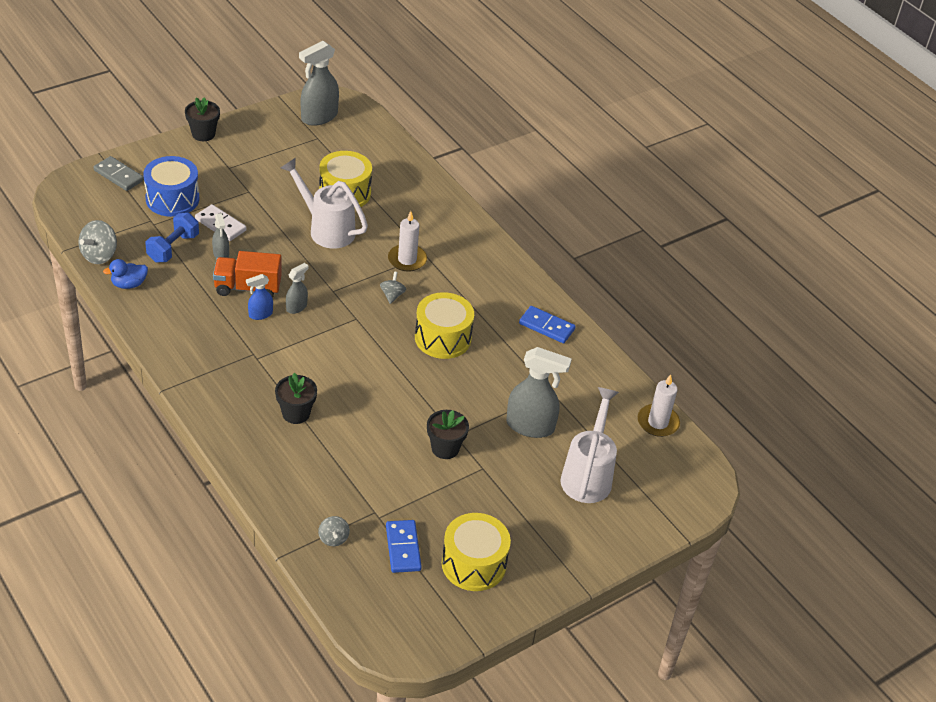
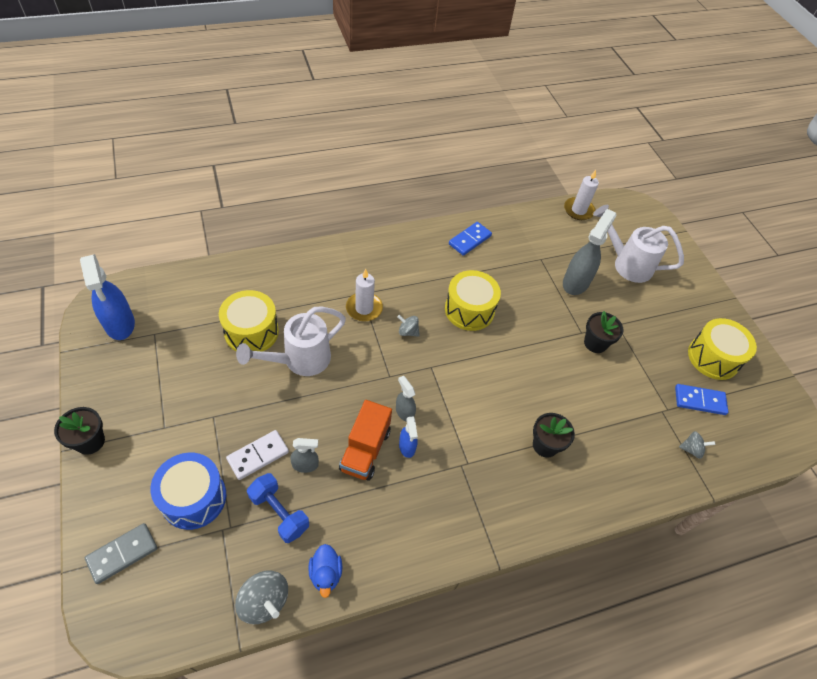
camera: 75 degrees left, 10 degrees up
(319, 117) = (120, 324): grey spray bottle -> blue spray bottle

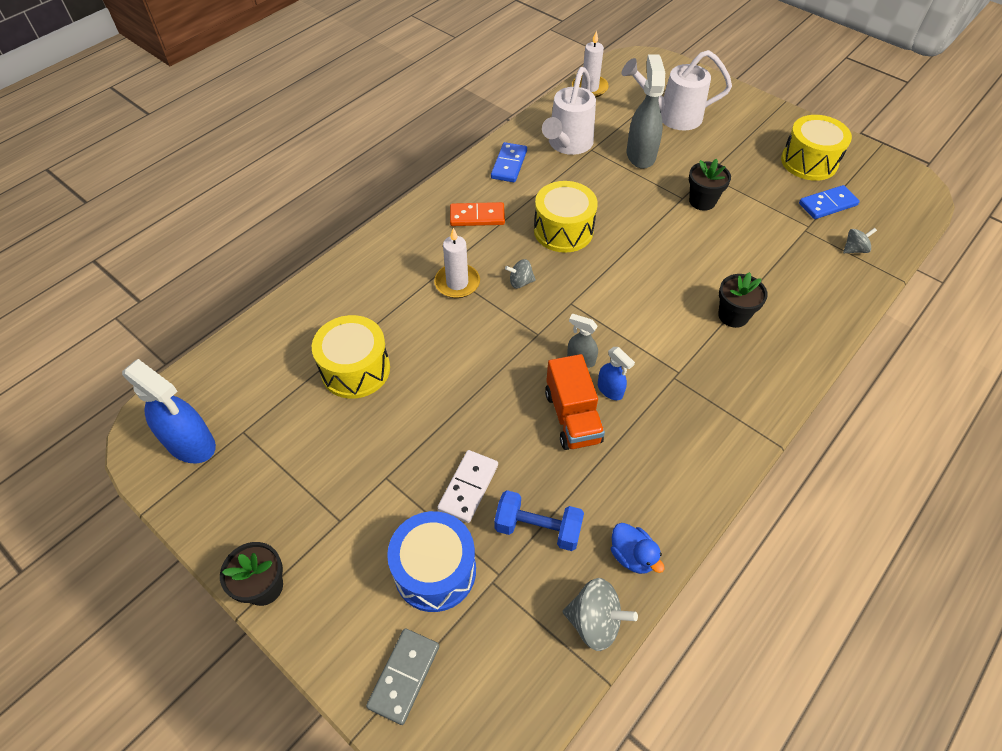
camera: 25 degrees left, 0 degrees up
(300, 360) = (432, 369): white watering can -> white watering can (567, 145)
(305, 465) = (525, 466): grey spray bottle -> none
(416, 267) = (477, 216): none -> orange domino

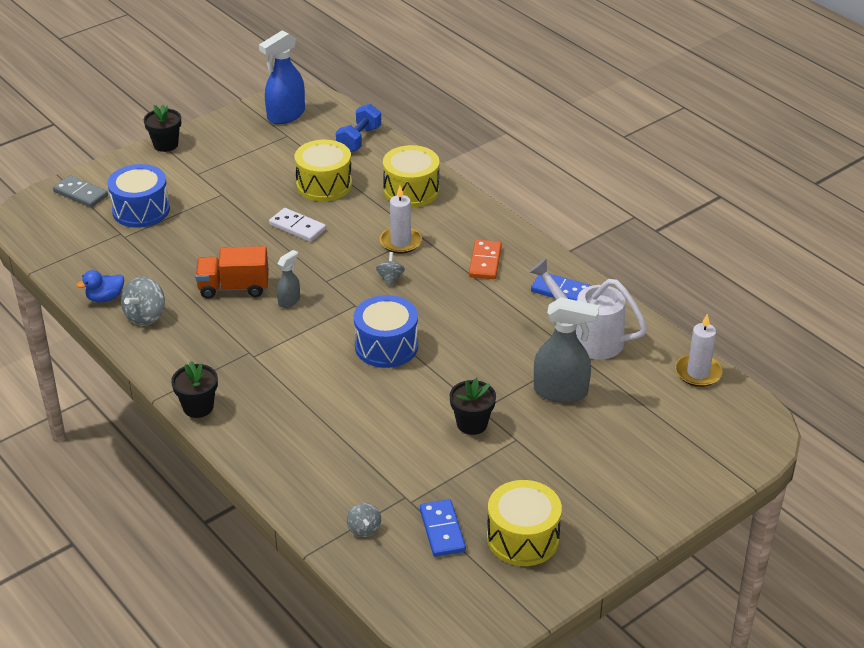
camera: 100 degrees right, 15 degrees down
(468, 487) = (196, 229): white domino -> white domino (297, 227)
(538, 528) = (148, 257): blue dumbbell -> blue dumbbell (359, 140)
(563, 230) = (451, 314): yellow drum -> yellow drum (411, 190)
(595, 622) = (70, 273): grey spinning top -> grey spinning top (145, 316)
(610, 390) = (251, 312): blue spray bottle -> none
(625, 269) = (386, 346): none -> blue drum
(672, 116) = (632, 433): white watering can -> none
(733, 316) = (304, 406): black flower pot -> black flower pot (198, 407)

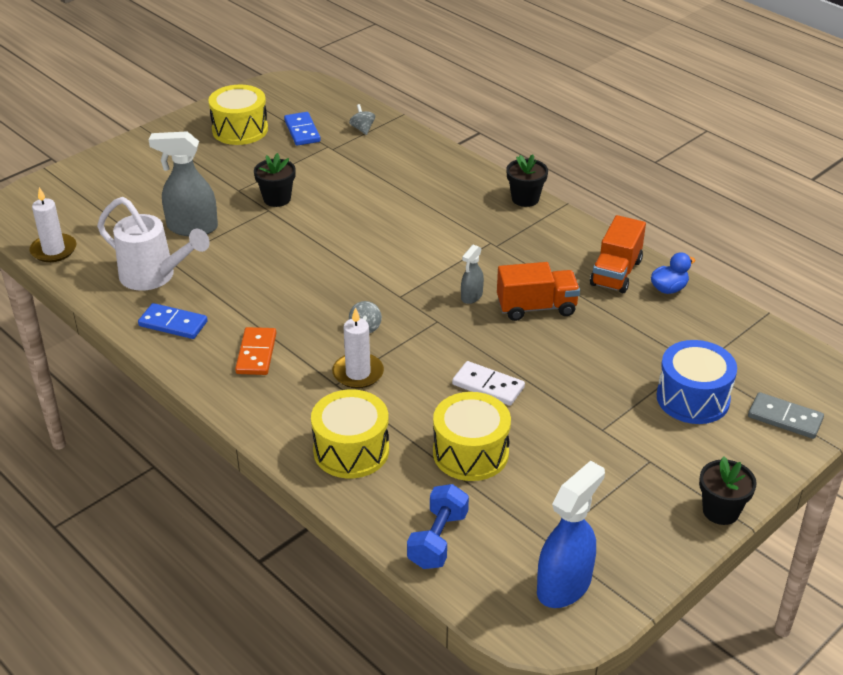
camera: 175 degrees right, 0 degrees up
(145, 316) = (616, 273): grey spinning top -> orange truck
(386, 346) = (361, 258): blue drum -> none

